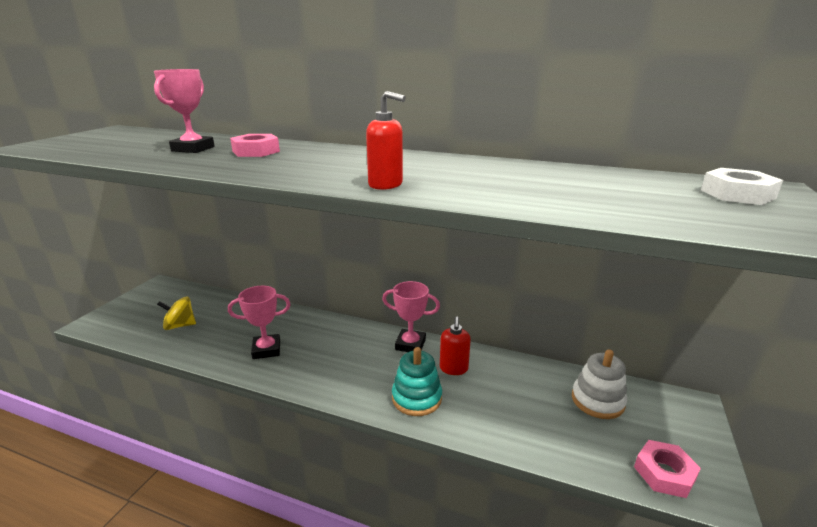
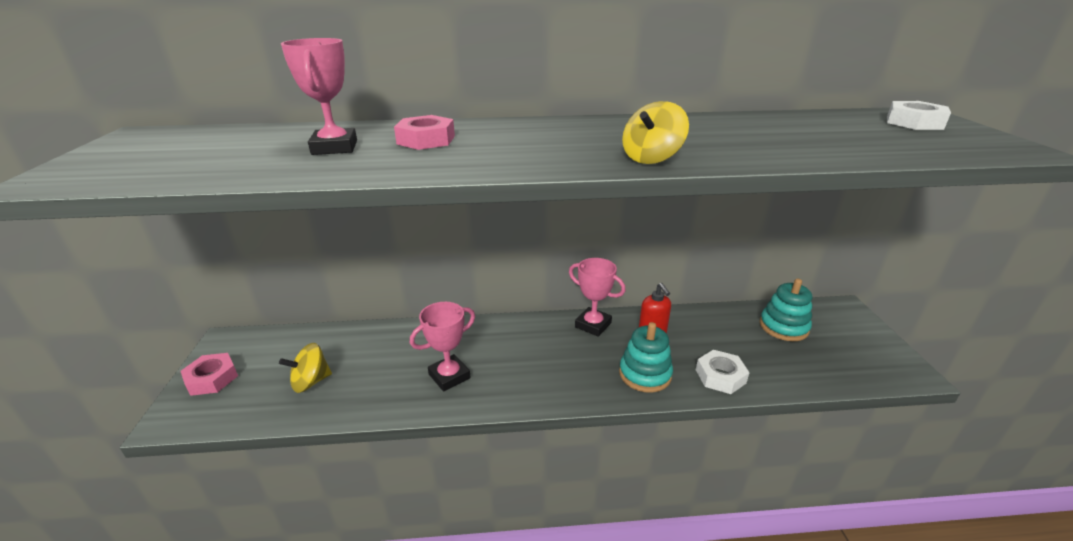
camera: 25 degrees left, 5 degrees up
(386, 185) = (651, 158): red soap dispenser -> yellow spinning top
(410, 344) = (593, 325): pink trophy -> pink trophy turned 45 degrees clockwise
(485, 423) = (720, 376): none -> white nut
(597, 401) = (783, 327): white stacking toy -> turquoise stacking toy
(664, 473) = (870, 368): pink nut -> pink nut (212, 378)

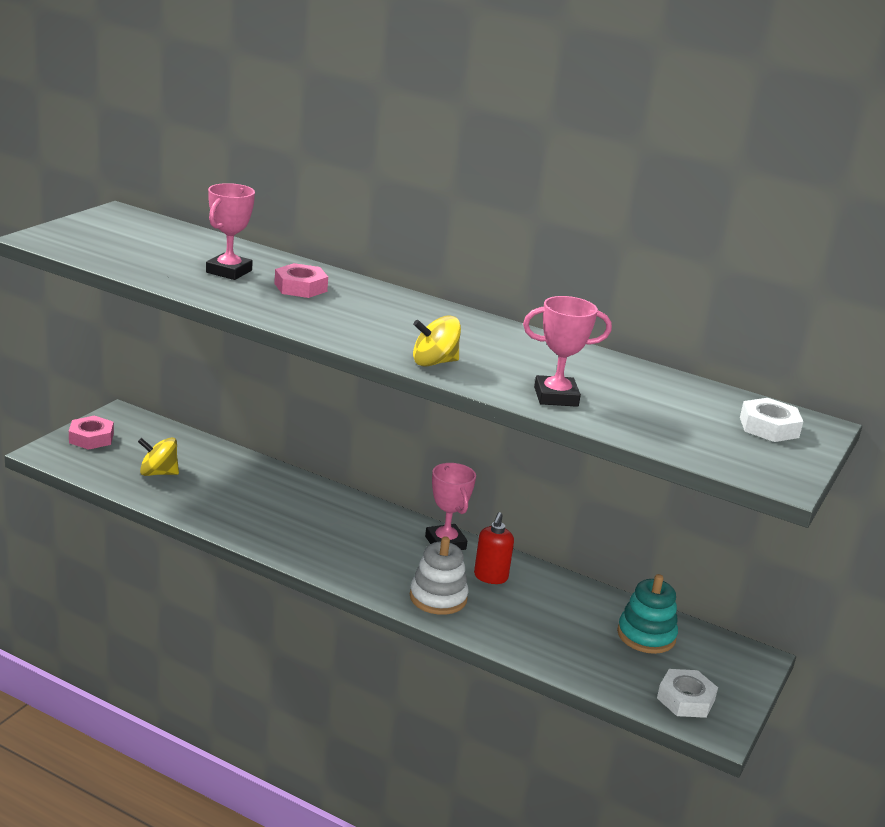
camera: 30 degrees right, 5 degrees down
(449, 376) = (267, 519): pink trophy -> pink trophy (556, 397)
(645, 374) = (438, 598): turquoise stacking toy -> white stacking toy
(720, 376) = (508, 633): white nut -> white nut (685, 699)

